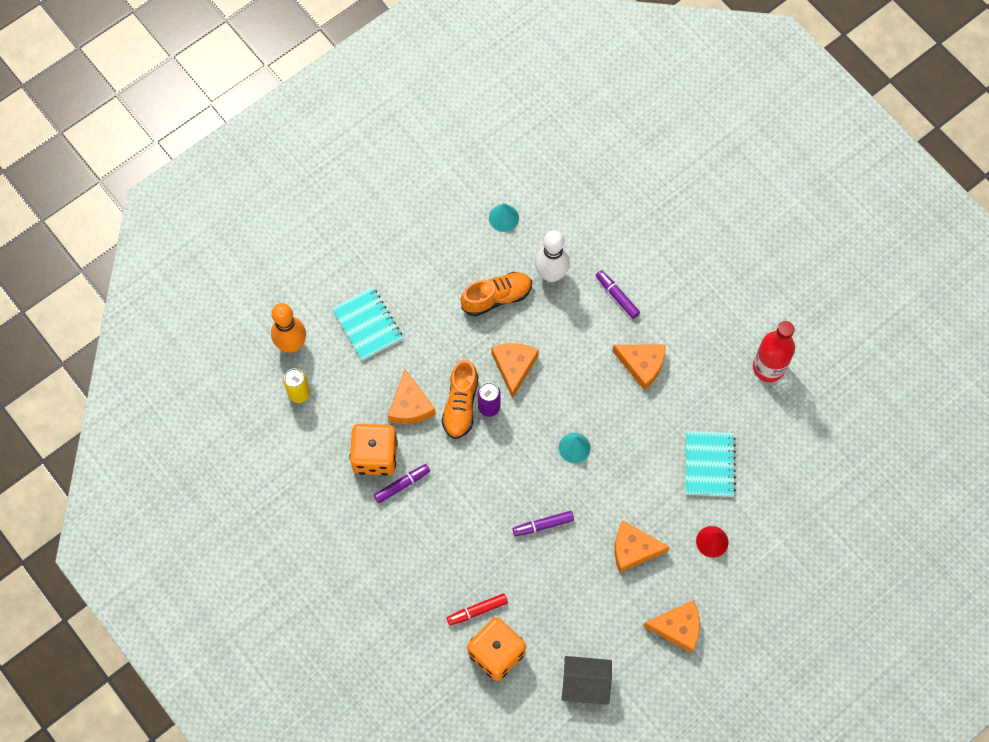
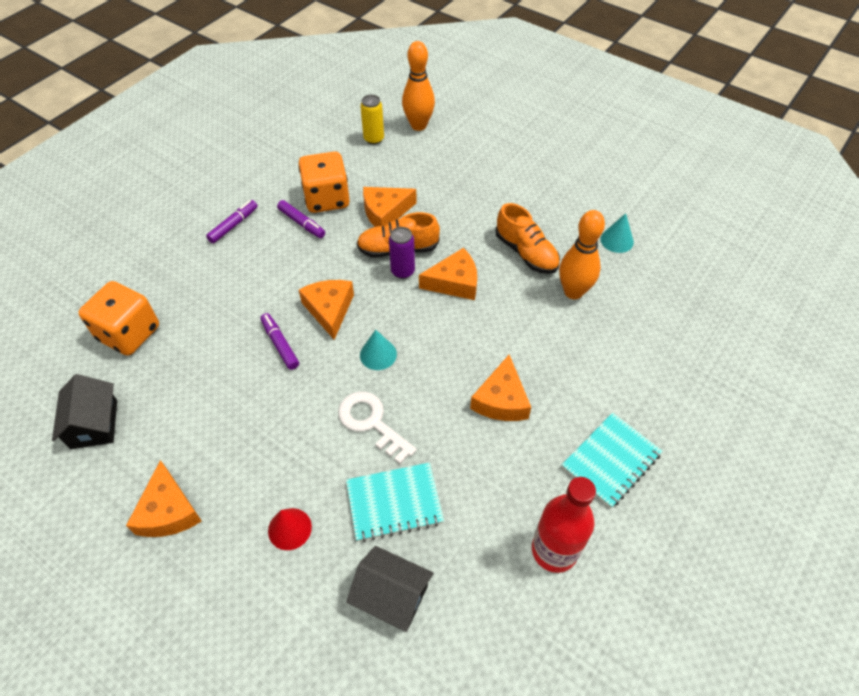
camera: 75 degrees right, 15 degrees down
(367, 325) = (457, 167): turquoise notebook -> turquoise notebook (611, 461)
(477, 611) = (175, 307): red marker -> none
(551, 274) = (573, 292): white bowling pin -> orange bowling pin
(617, 296) = (576, 357): purple marker -> purple marker (233, 225)
(633, 549) = (265, 439): orange cheese -> orange cheese (329, 310)
(638, 466) = (371, 422): none -> white key
(776, 481) = (391, 596): none -> black house

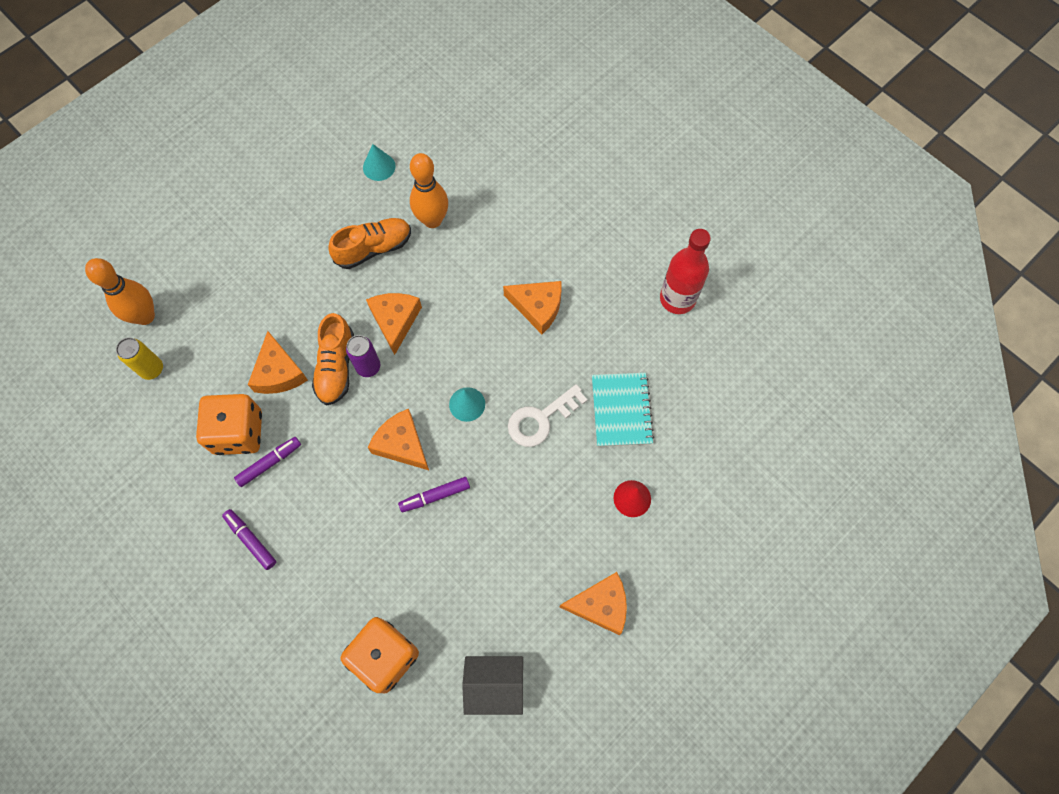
camera: 80 degrees left, 15 degrees up
(329, 310) = (402, 444): orange cheese -> orange cheese turned 45 degrees clockwise
(391, 596) = (698, 423): black house -> none
(611, 461) = (609, 239): turquoise notebook -> none

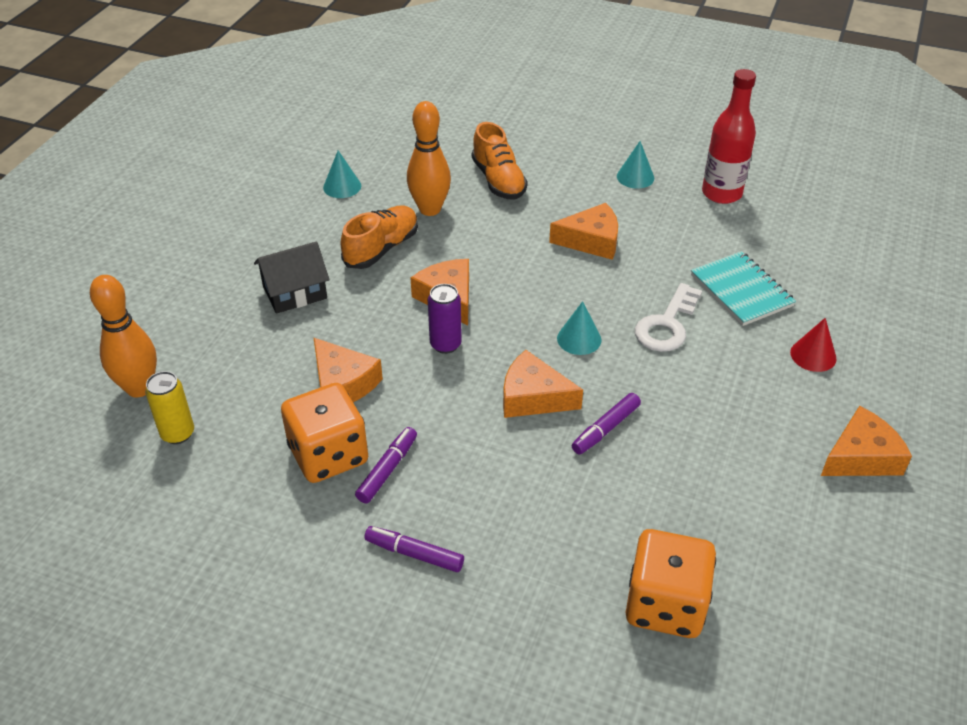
camera: 25 degrees left, 25 degrees down
(336, 367) = (408, 357): orange shoe -> orange shoe (498, 180)
(494, 685) = (813, 578): black house -> black house (295, 292)
(617, 250) = (635, 177): none -> turquoise cone

